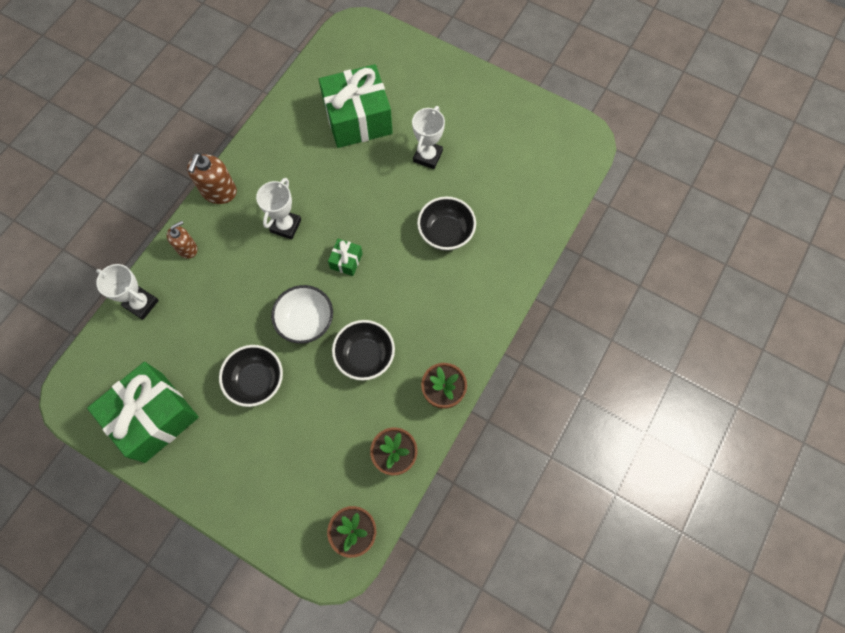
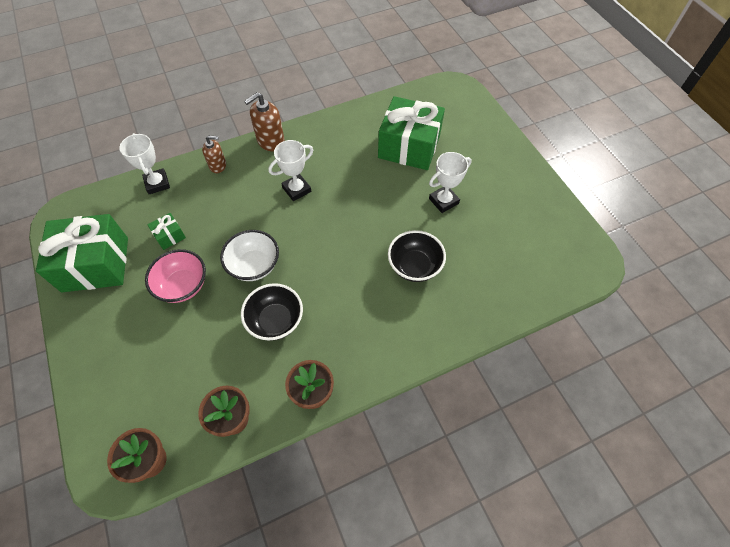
camera: 35 degrees right, 10 degrees down
(256, 381) = (183, 286): black bowl -> pink bowl
(346, 261) = (320, 240): green gift -> green gift (170, 236)

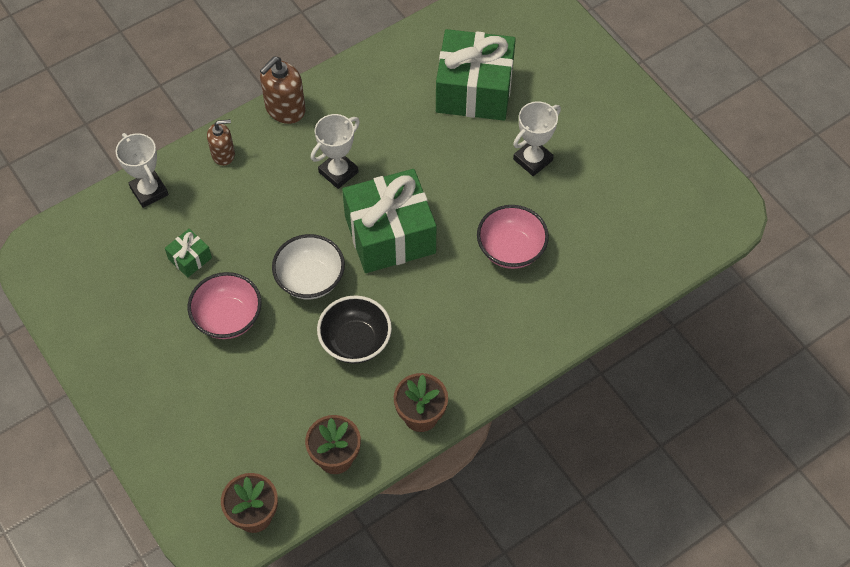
camera: 10 degrees left, 0 degrees up
(95, 264) = (106, 309): green gift -> green gift (390, 235)
(414, 266) = (511, 250): black bowl -> pink bowl

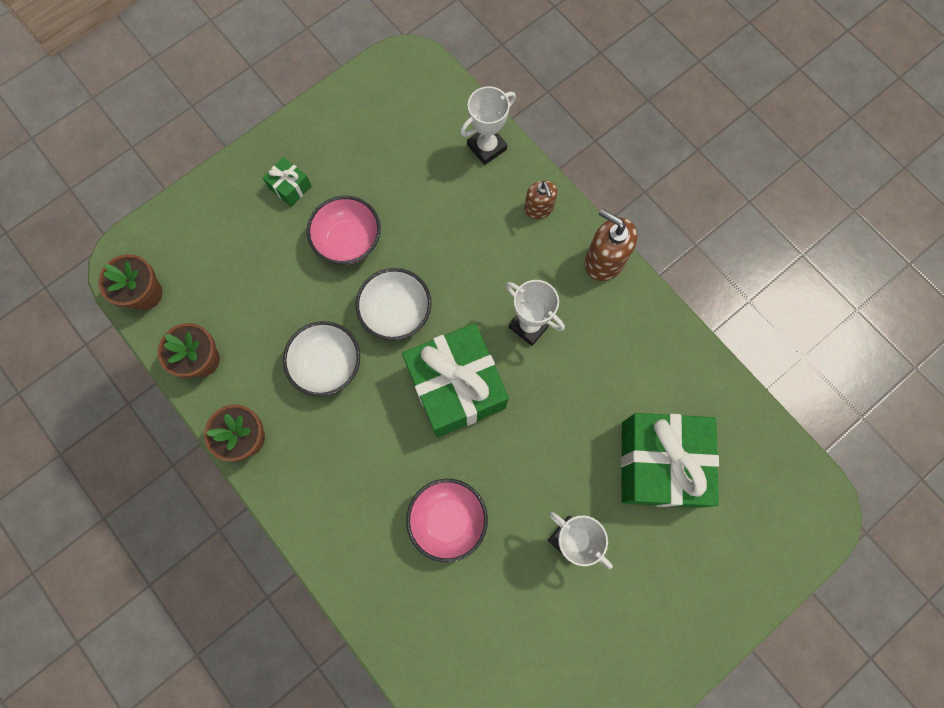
camera: 85 degrees right, 15 degrees up
(190, 258) = (412, 196): green gift -> green gift (290, 187)
(355, 341) = (327, 365): black bowl -> white bowl

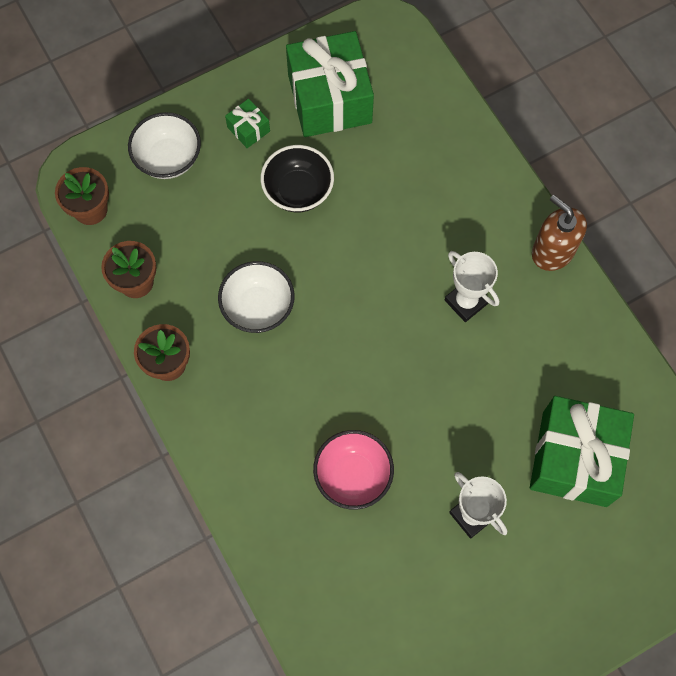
camera: 10 degrees right, 5 degrees down
(348, 241) = (298, 191): pink bowl -> black bowl
(396, 312) = (334, 268): white bowl -> white bowl (168, 158)
(456, 387) = (382, 349): green gift -> green gift (329, 99)
(487, 147) = (452, 120): white trophy -> none
(538, 208) = (495, 189): brown soap dispenser -> none

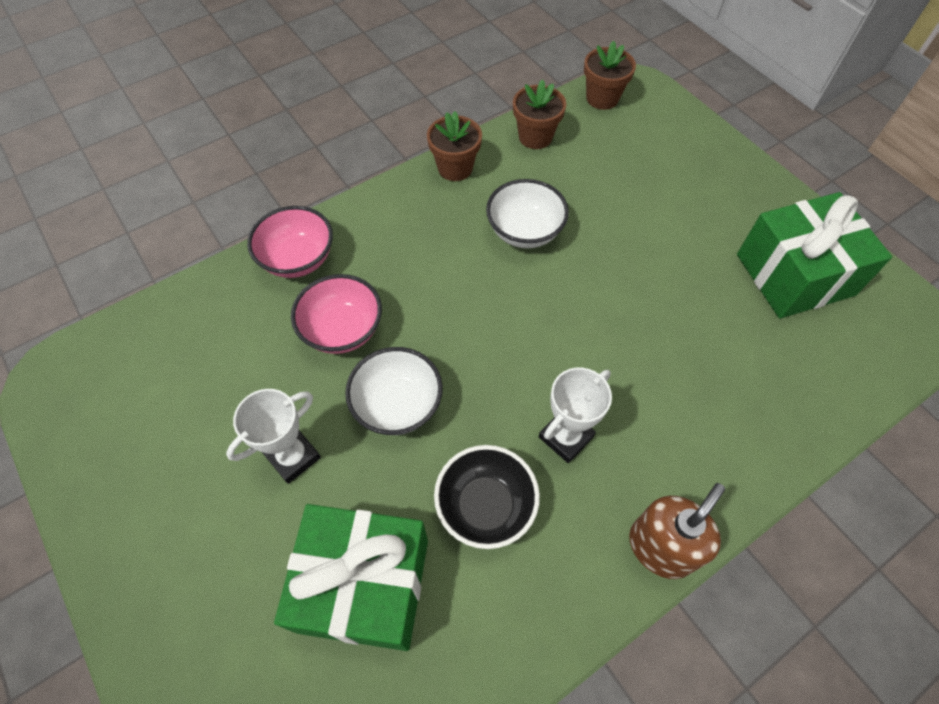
camera: 85 degrees right, 10 degrees down
(168, 158) = (672, 146): white bowl -> white bowl (397, 405)
(248, 129) = (728, 205): green gift -> none
(268, 519) = (298, 259): none -> pink bowl
(298, 191) = (668, 254): black bowl -> black bowl (485, 506)

